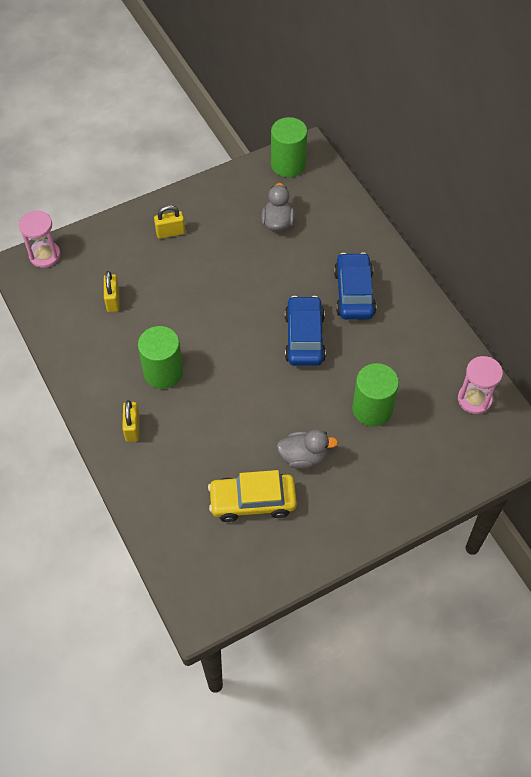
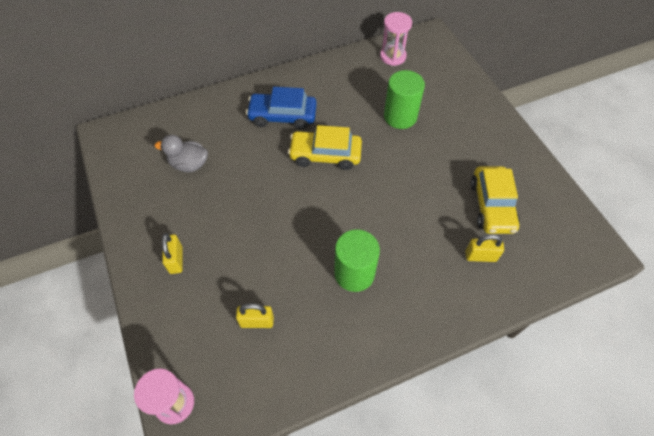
camera: 85 degrees left, 0 degrees up
(132, 428) = (419, 304): yellow padlock -> yellow padlock (480, 256)
(288, 164) = (118, 150): green cylinder -> none
(303, 457) = (446, 166): grey duck -> none
(304, 337) = (325, 155): blue car -> yellow car

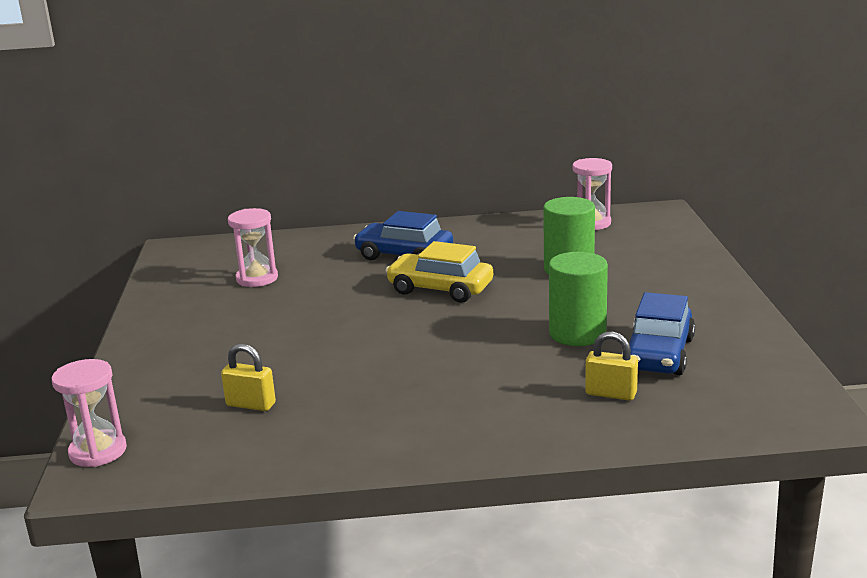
camera: 20 degrees right, 35 degrees down
(176, 260) = (185, 345): yellow padlock -> none
(189, 164) = (257, 278): grey duck -> pink hourglass
(354, 273) = (412, 384): green cylinder -> green cylinder (577, 333)
(492, 206) = (658, 354): yellow car -> blue car

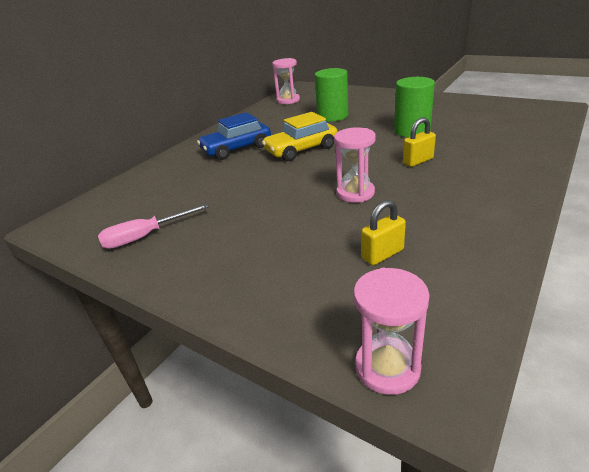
camera: 50 degrees left, 10 degrees up
(190, 292) = (145, 236): none -> pink screwdriver
(257, 278) = (175, 203): pink hourglass -> pink hourglass (355, 193)
(611, 394) = (493, 139): yellow padlock -> yellow padlock (418, 161)
(658, 354) = (459, 120): blue car -> none

